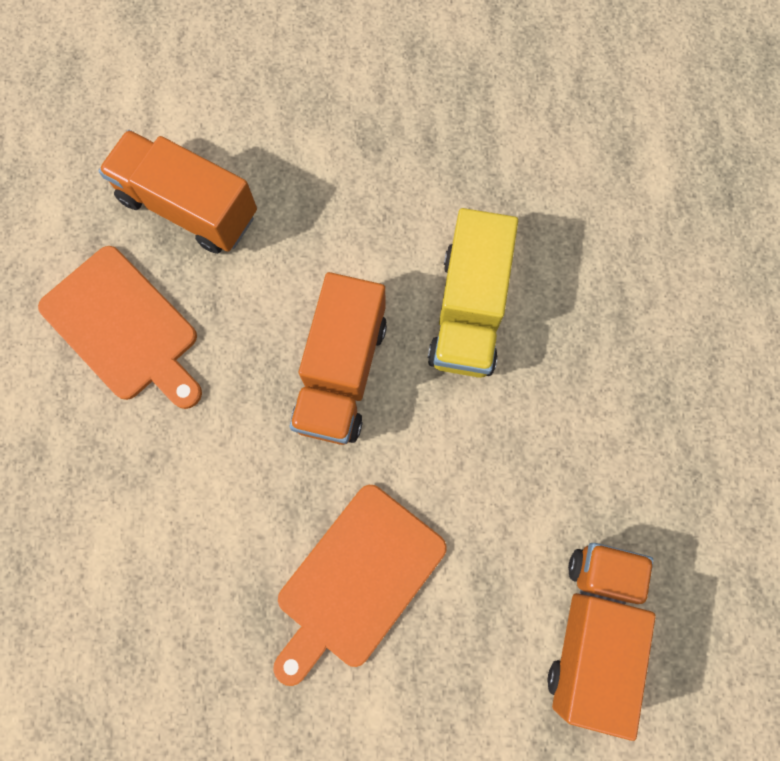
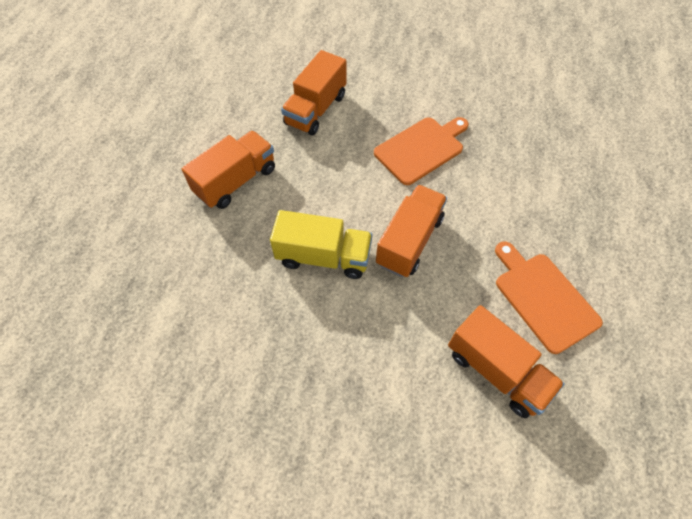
camera: 165 degrees left, 15 degrees down
(468, 310) = (323, 257): yellow truck -> yellow truck turned 75 degrees clockwise
(666, 413) = (236, 181): none -> orange truck

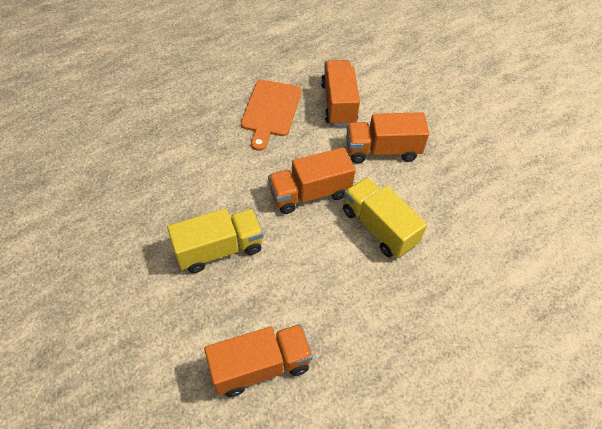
camera: 140 degrees left, 5 degrees down
(236, 181) = (399, 345): orange truck -> orange truck (382, 150)
(421, 149) = (219, 249): orange cutting board -> yellow truck

